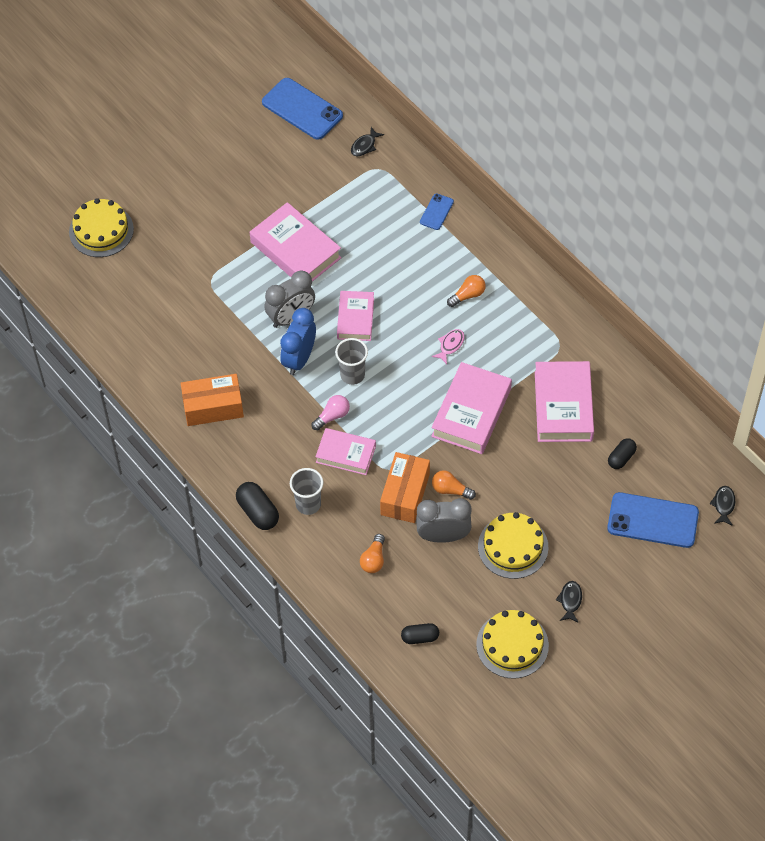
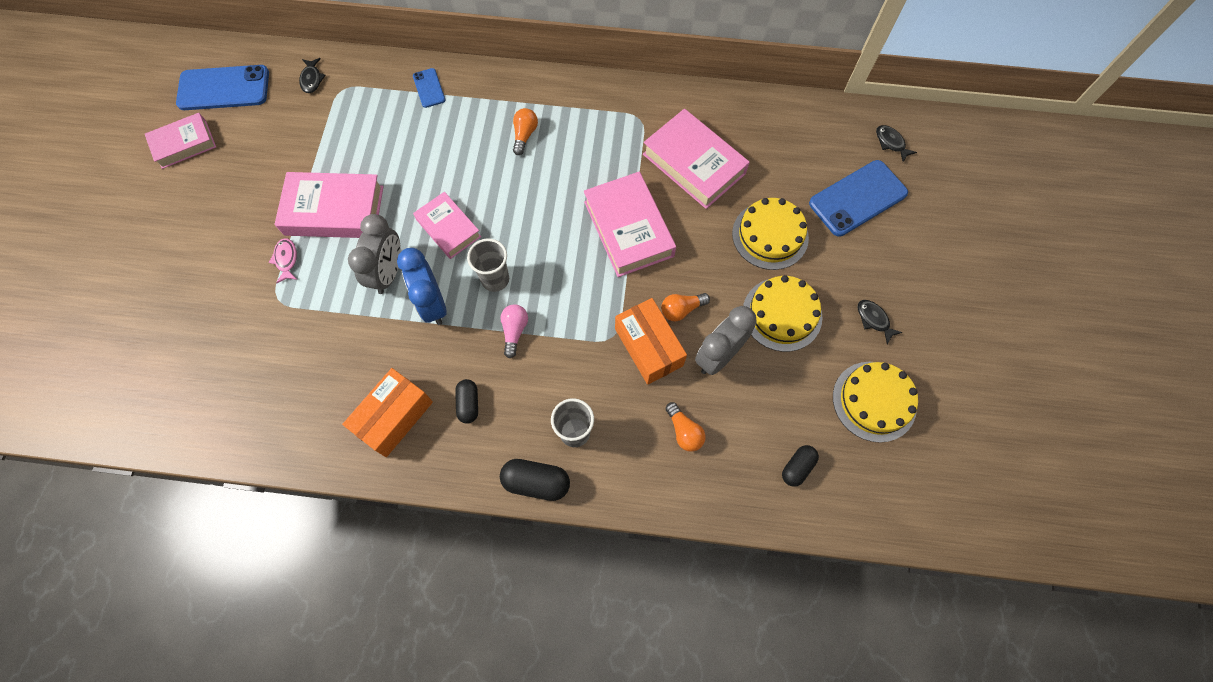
camera: 45 degrees left, 10 degrees up
(101, 230) = (117, 337): yellow cake -> yellow cake (770, 235)
(346, 454) = (561, 355): pink book -> pink book (184, 144)
(450, 345) = (553, 187): pink fish -> pink fish (286, 259)
(621, 458) = (781, 168): black capsule -> black capsule (468, 404)

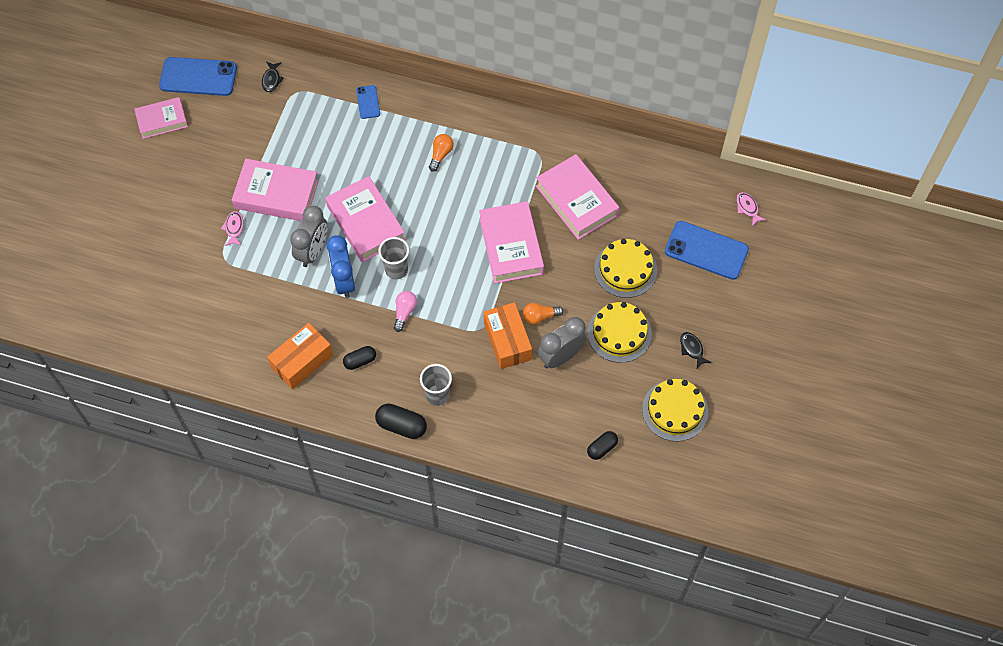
camera: 10 degrees right, 5 degrees down
(448, 228) = (366, 223): pink book -> pink book, size x1.58
(468, 404) = (360, 361): black capsule -> black capsule turned 60 degrees clockwise
(684, 431) = (521, 408): orange light bulb -> none
(858, 198) = (706, 250): blue phone -> blue phone turned 45 degrees clockwise
(891, 143) = (747, 208): black fish -> pink fish

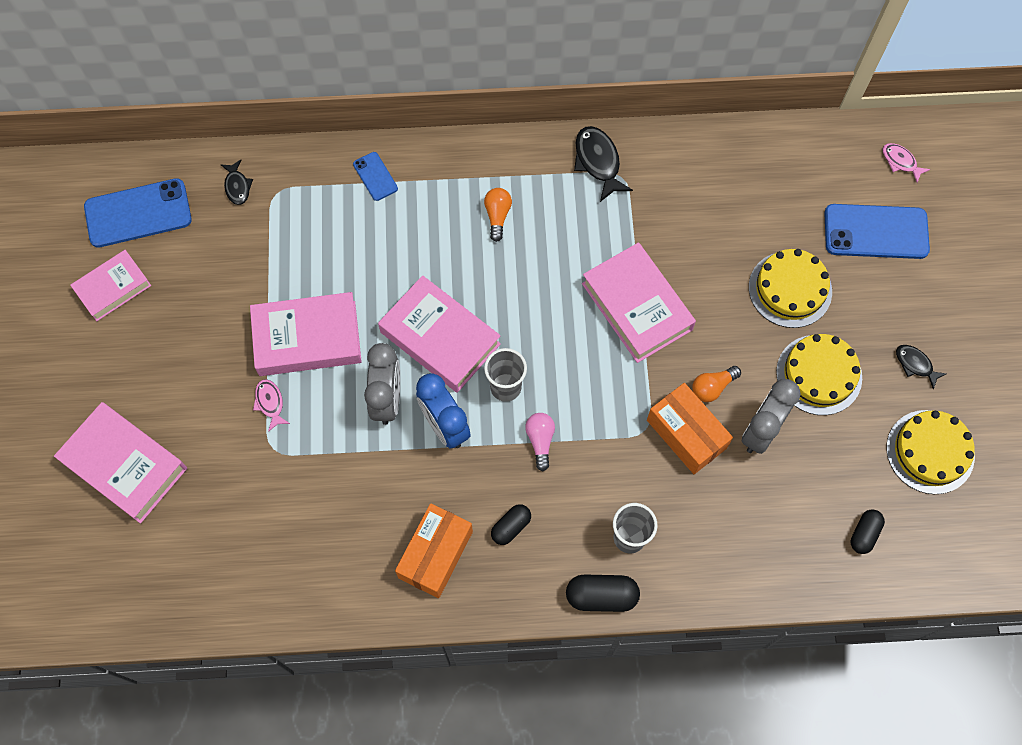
camera: 20 degrees left, 5 degrees up
(527, 140) = (598, 162): none -> black fish
(576, 200) = (692, 220): pink book -> pink book (125, 465)

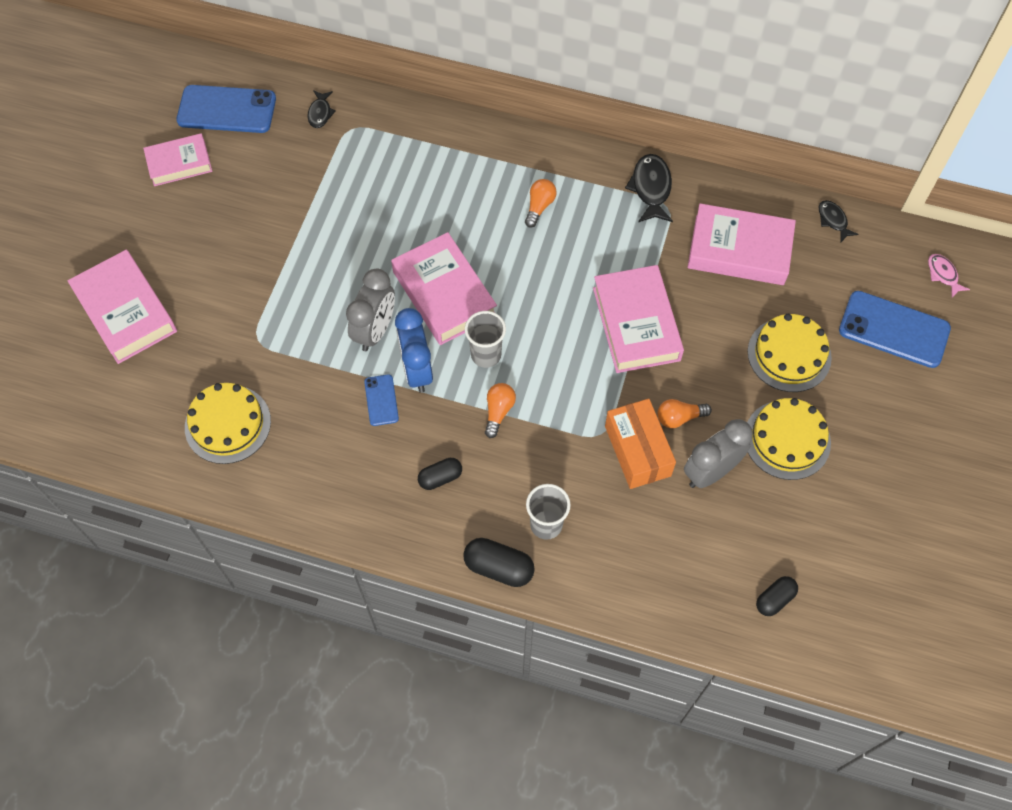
camera: 20 degrees right, 5 degrees down
(270, 403) = (271, 300): pink fish -> none
(307, 338) = (327, 257): pink book -> pink book (739, 250)
(375, 176) = (443, 140): blue phone -> blue phone (381, 400)
(435, 554) = (362, 478): orange box -> none
(540, 441) = (498, 411): pink light bulb -> orange light bulb
(915, 365) = (886, 461): black fish -> black fish (833, 220)
(930, 451) = (870, 546): yellow cake -> yellow cake (228, 424)

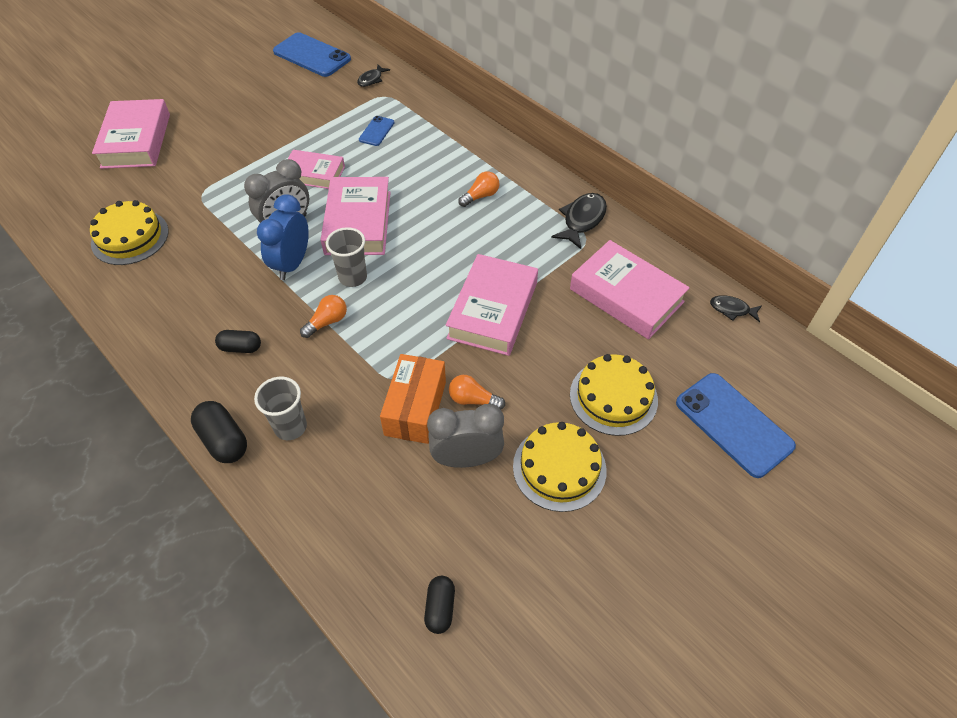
camera: 30 degrees right, 10 degrees down
(179, 163) = (253, 73): pink book -> pink book (314, 174)
(381, 400) = (248, 272): blue phone -> blue phone (376, 131)
(774, 599) = (440, 608): black capsule -> black capsule turned 75 degrees counterclockwise
(833, 220) = (732, 309): black fish -> black fish turned 75 degrees counterclockwise
(943, 274) = (816, 400): pink fish -> none

